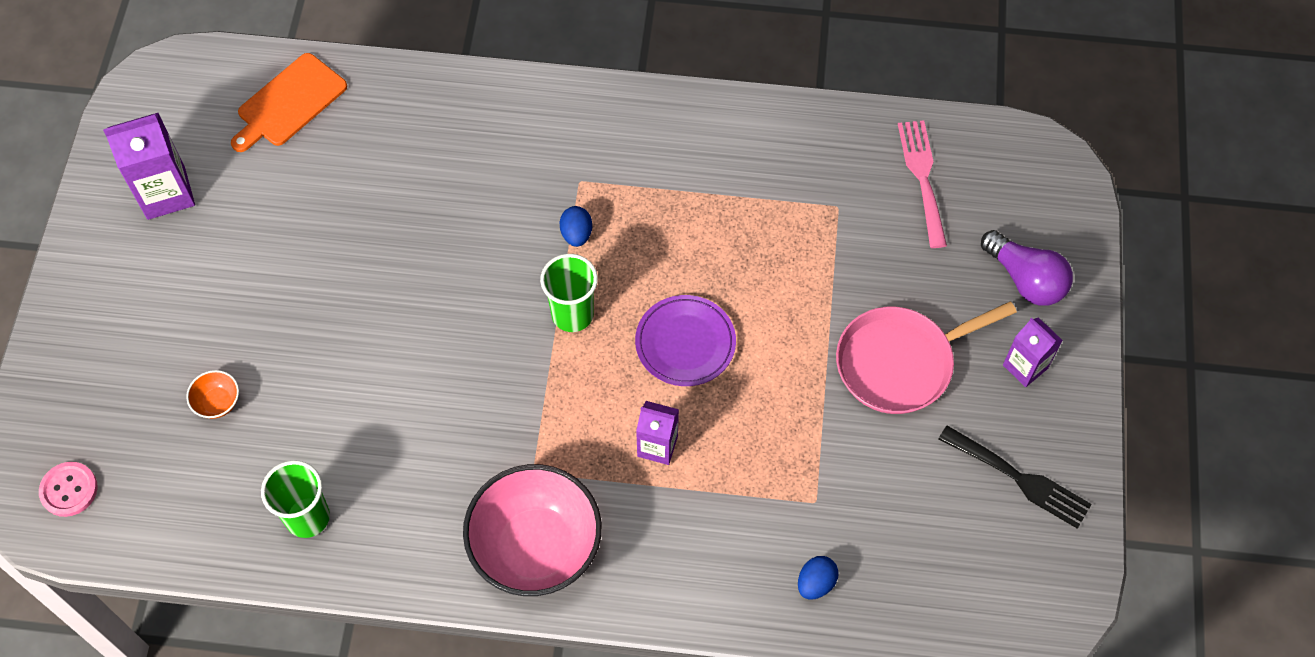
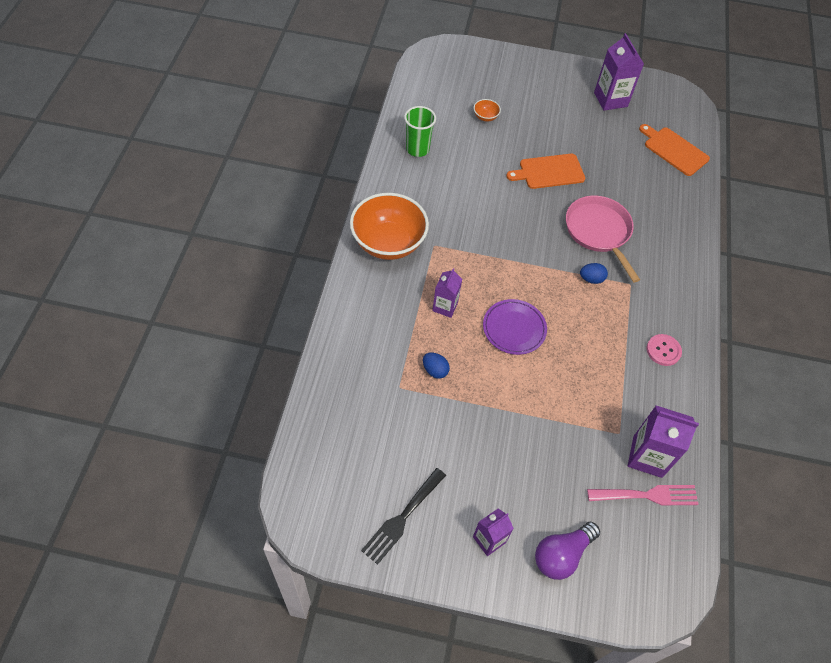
camera: 90 degrees right, 5 degrees down
(69, 490) = (442, 65): pink button -> pink button (663, 350)
(351, 294) = (549, 172): none -> orange cutting board
(536, 547) = (388, 243): pink bowl -> orange bowl
(572, 314) = (535, 272): green cup -> none
(815, 583) = (346, 379): blue egg -> blue egg (435, 370)
(866, 174) = (647, 456): none -> purple carton
(899, 363) = (495, 454): pink pan -> pink pan (599, 231)

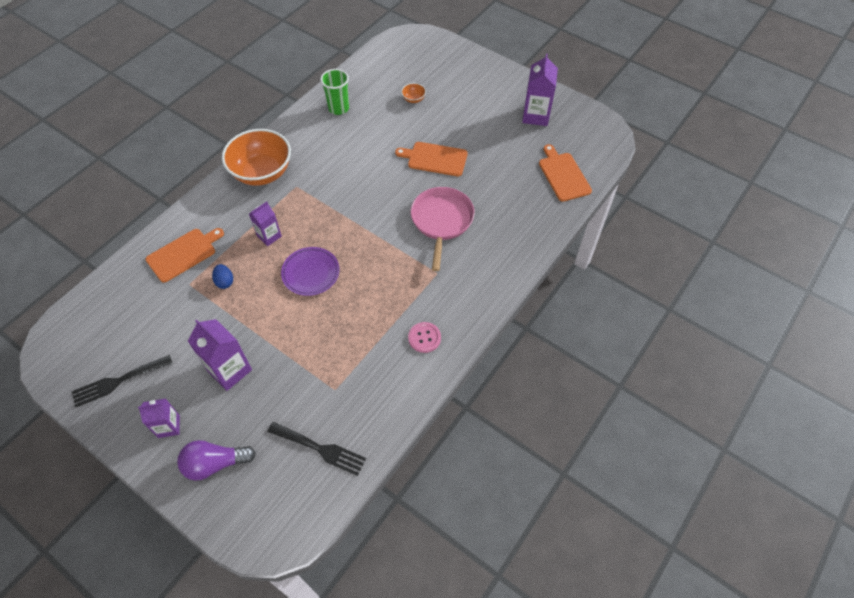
camera: 30 degrees right, 0 degrees up
(369, 358) = (183, 254): none -> orange cutting board
(591, 279) = (405, 257): blue egg -> none
(647, 456) = (344, 418): purple carton -> purple carton (229, 370)
(647, 495) = (320, 449): pink fork -> black fork

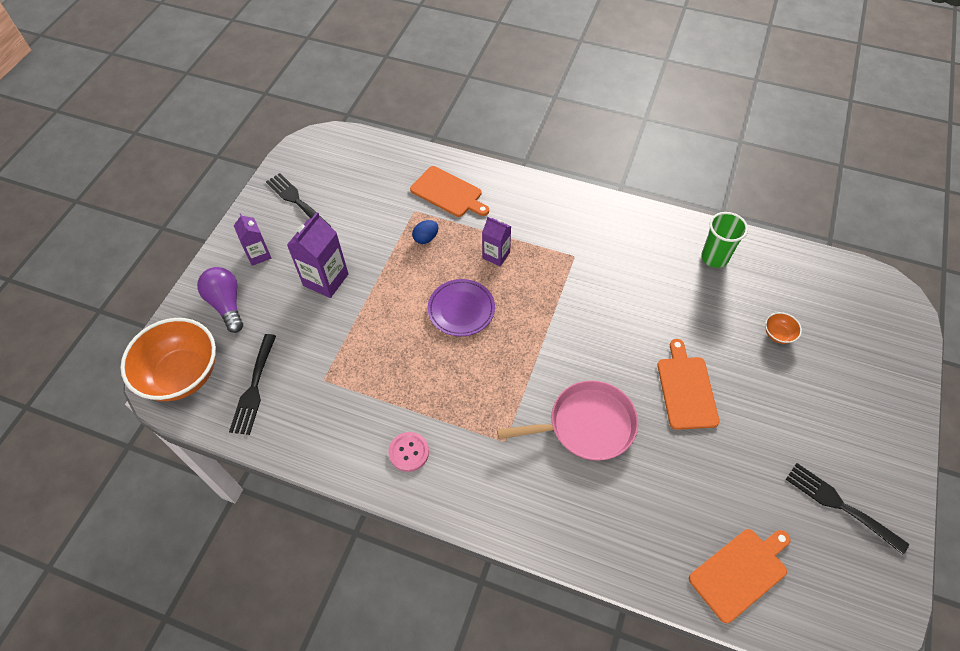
camera: 75 degrees right, 0 degrees up
(262, 173) = (579, 218): orange bowl -> orange bowl (182, 375)
(535, 116) = (839, 505): purple carton -> black fork

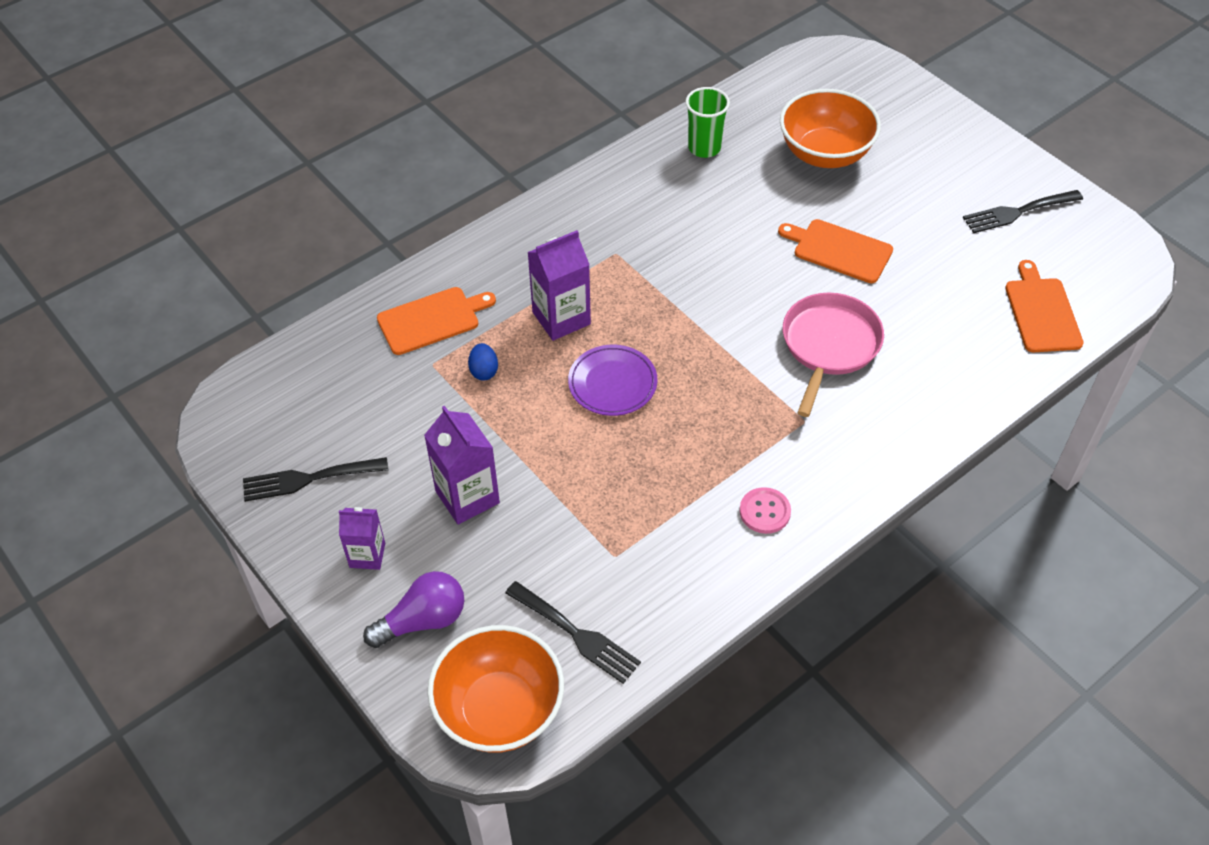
camera: 60 degrees left, 5 degrees down
(227, 304) = (423, 620): purple light bulb -> purple light bulb turned 150 degrees clockwise
(496, 255) = (561, 318): purple carton -> purple carton, size x1.58
(778, 334) = (825, 153): orange bowl -> orange bowl, size x2.50

